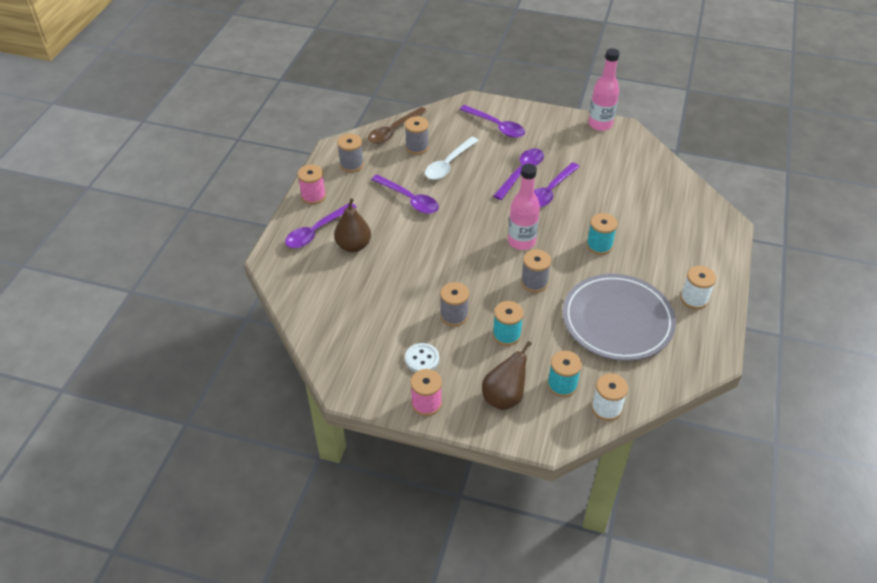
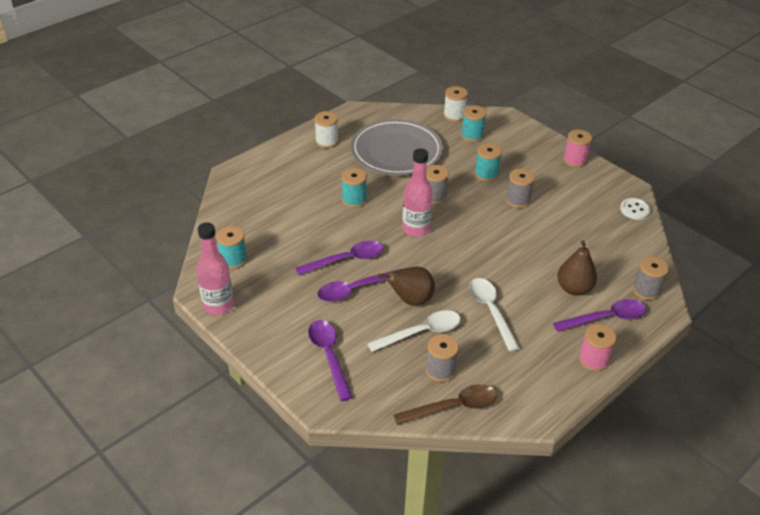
camera: 150 degrees left, 5 degrees down
(351, 164) = (530, 381): grey spool -> grey spool (646, 290)
(409, 200) = (491, 311): purple spoon -> white spoon
(422, 359) = (562, 184): white button -> white button (635, 210)
(504, 397) = (517, 144): brown pear -> brown pear (410, 300)
(630, 156) = (233, 260): none -> turquoise spool

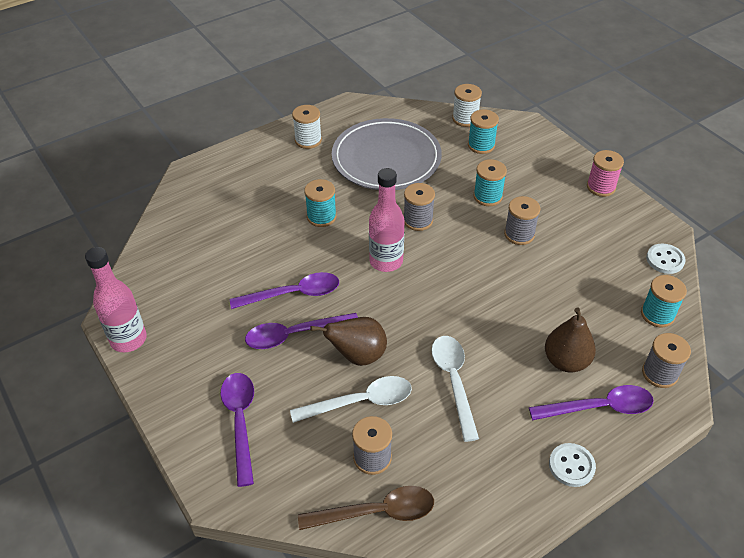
camera: 10 degrees right, 5 degrees up
(233, 260) = (162, 281): turquoise spool -> turquoise spool (657, 314)
(593, 360) = (571, 466): pink spool -> white button

